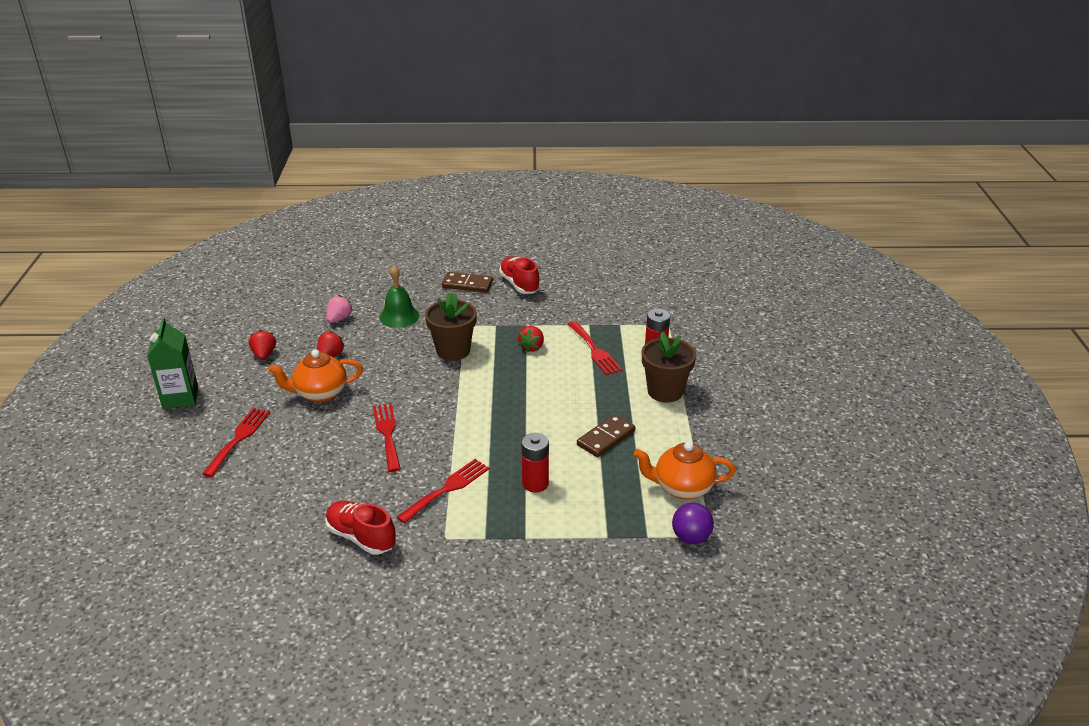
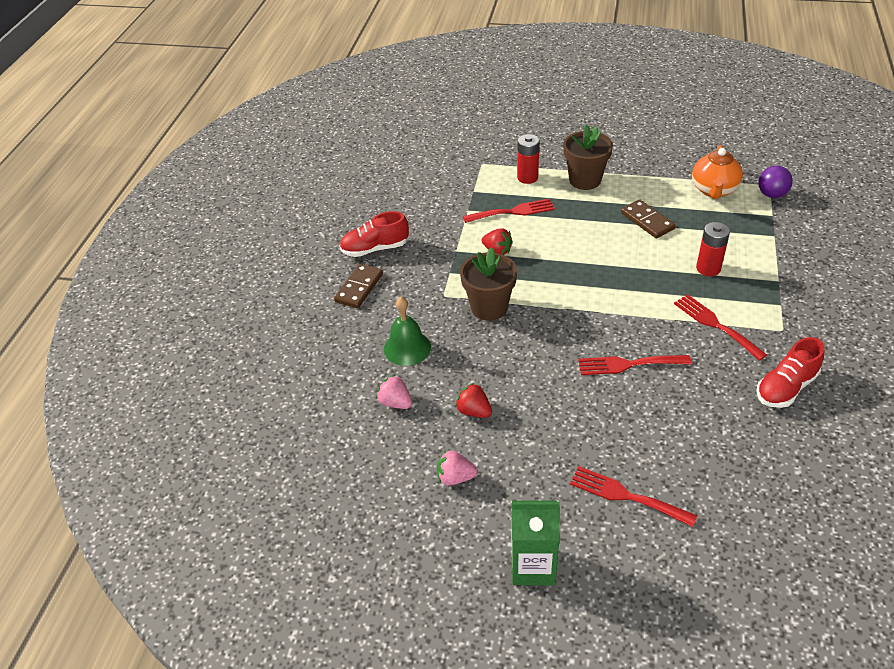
camera: 75 degrees left, 10 degrees up
(264, 355) = (455, 477): red strawberry -> pink strawberry
(320, 393) = (548, 420): orange teapot -> none

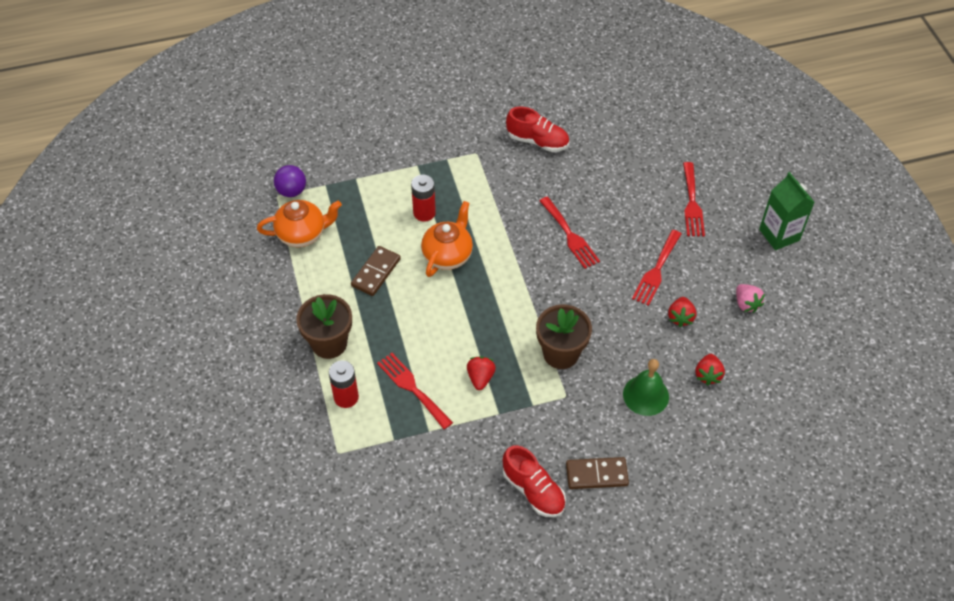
camera: 120 degrees left, 10 degrees up
(395, 402) = (707, 375): pink strawberry -> red strawberry
(645, 269) = (448, 255): none -> orange teapot
(715, 325) = (493, 193): red fork -> red fork (656, 271)

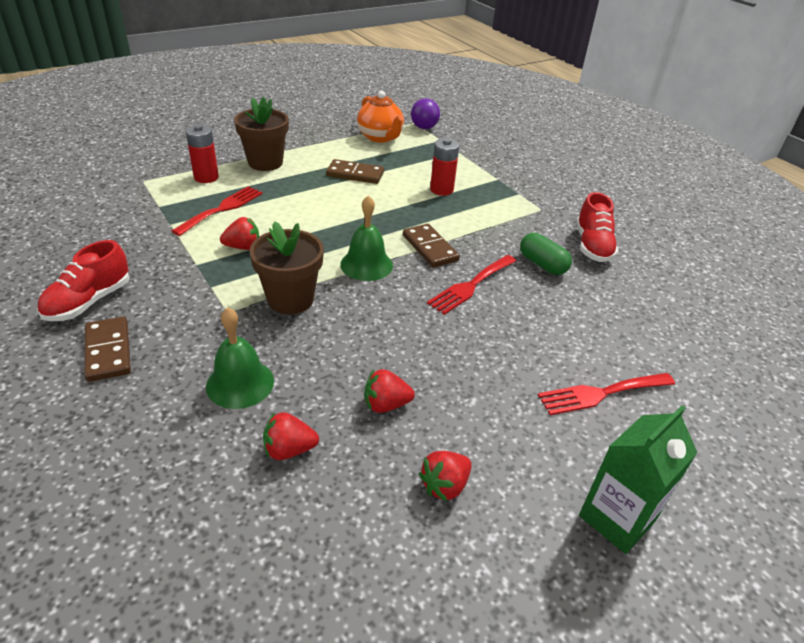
camera: 70 degrees right, 15 degrees down
(448, 255) = (396, 209): orange teapot -> none
(514, 247) = (430, 248): none -> brown domino
(527, 295) = (366, 264): none -> green bell
(554, 182) = (542, 264): none -> green capsule
(656, 271) = (457, 369): red fork -> none
(746, 304) = (445, 485): pink strawberry -> red strawberry

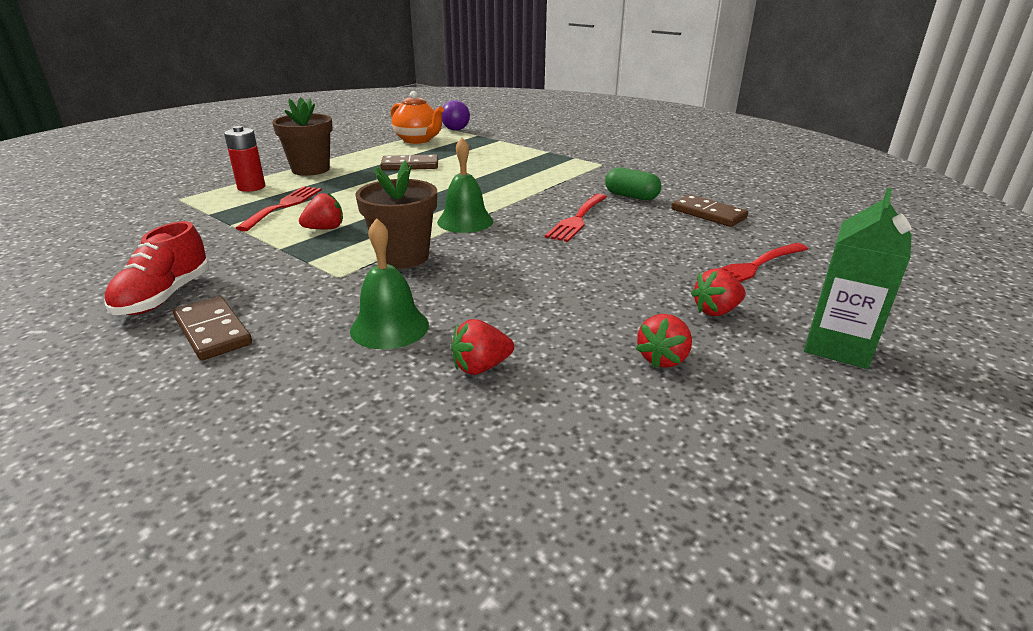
camera: 15 degrees left, 10 degrees down
(386, 404) = (558, 313): red strawberry -> red strawberry (716, 311)
(430, 248) = (519, 201): brown domino -> brown domino (708, 214)
(441, 190) = (502, 164): red battery -> none
(592, 246) = (665, 179): red shoe -> none

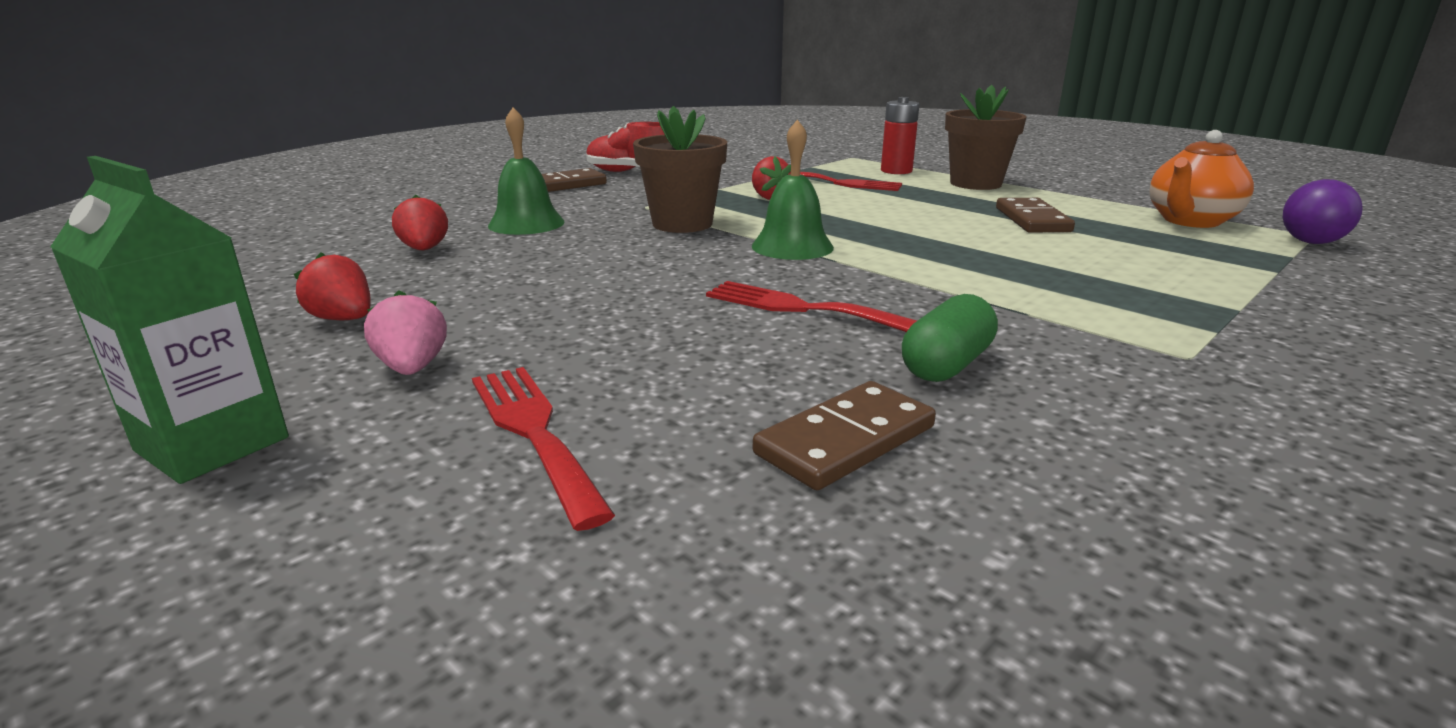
camera: 95 degrees right, 5 degrees down
(716, 311) = (412, 368): red strawberry -> pink strawberry

